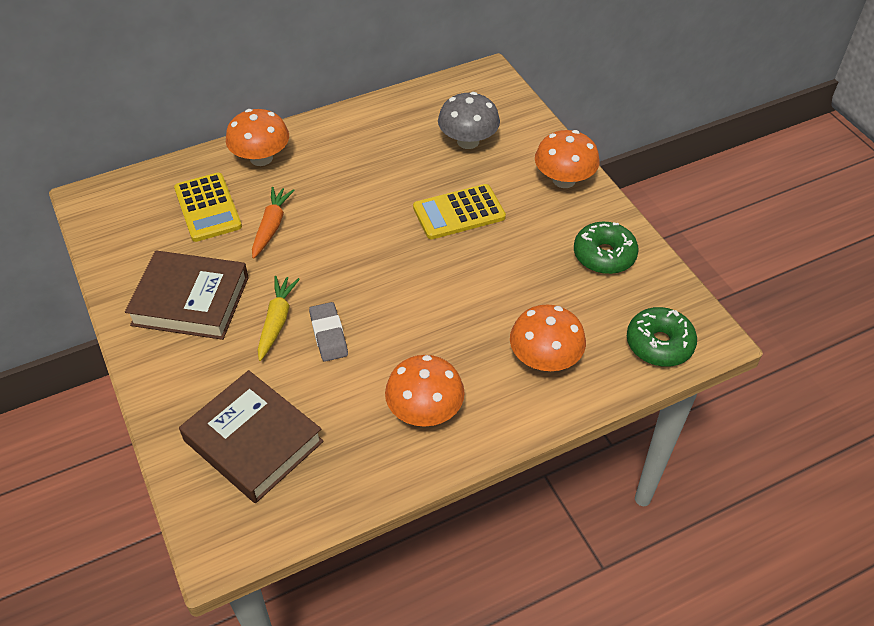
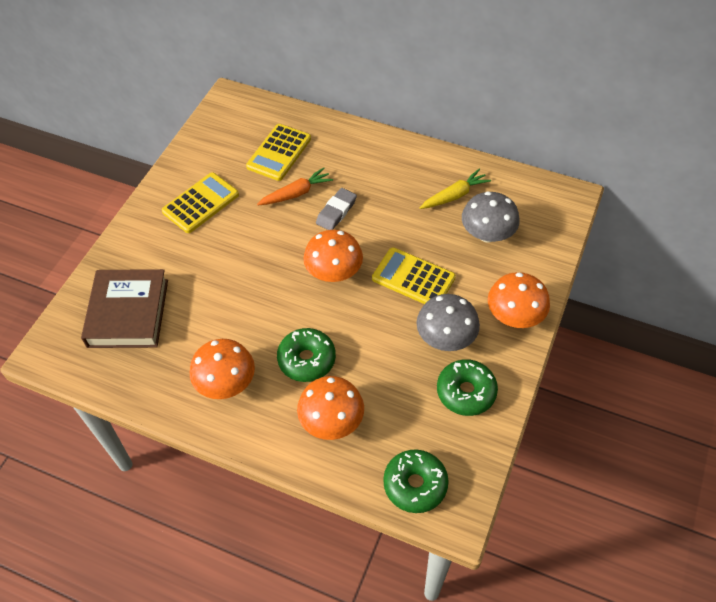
camera: 50 degrees right, 5 degrees up
(191, 301) = (201, 203): brown book -> yellow calculator
(261, 158) = (347, 144): orange mushroom -> orange mushroom (334, 272)
(277, 321) = (225, 255): yellow carrot -> yellow carrot (454, 195)
(328, 335) = (239, 288): grey eraser -> grey eraser (336, 212)
(463, 336) = (307, 360): none -> green donut
(540, 232) = (445, 338): none -> grey mushroom

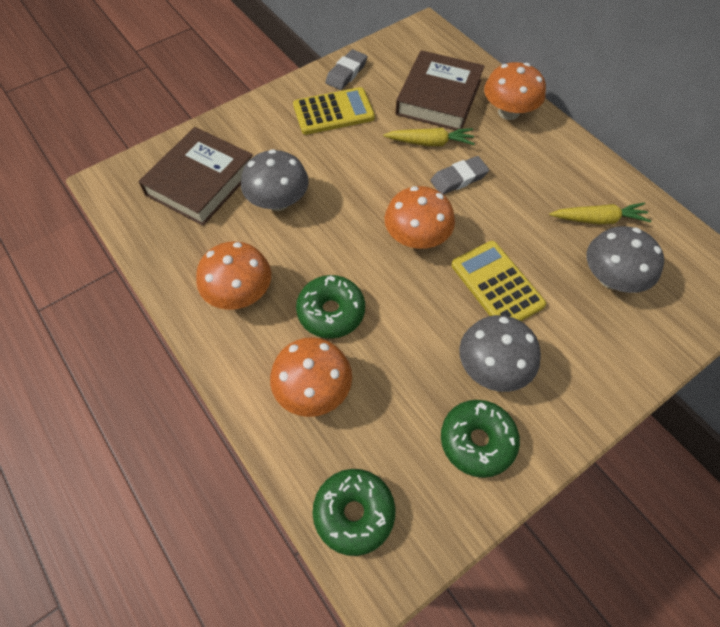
camera: 30 degrees right, 5 degrees up
(189, 165) = (346, 73): none -> grey eraser
(206, 297) = (278, 201): none -> grey mushroom
(279, 153) = (438, 97): yellow calculator -> brown book
(296, 193) = (430, 143): orange carrot -> yellow carrot
(514, 316) = (588, 385): orange mushroom -> orange mushroom (508, 112)

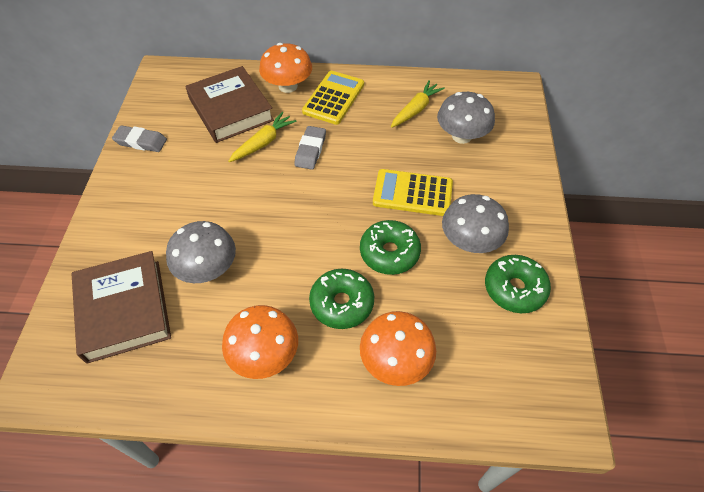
camera: 50 degrees left, 5 degrees down
(333, 112) = (167, 175): yellow calculator -> yellow calculator (333, 98)
(346, 73) = (141, 142): grey eraser -> grey eraser turned 60 degrees counterclockwise
(354, 513) = (511, 402): green donut -> green donut (389, 253)
(417, 237) = (332, 208): orange mushroom -> none

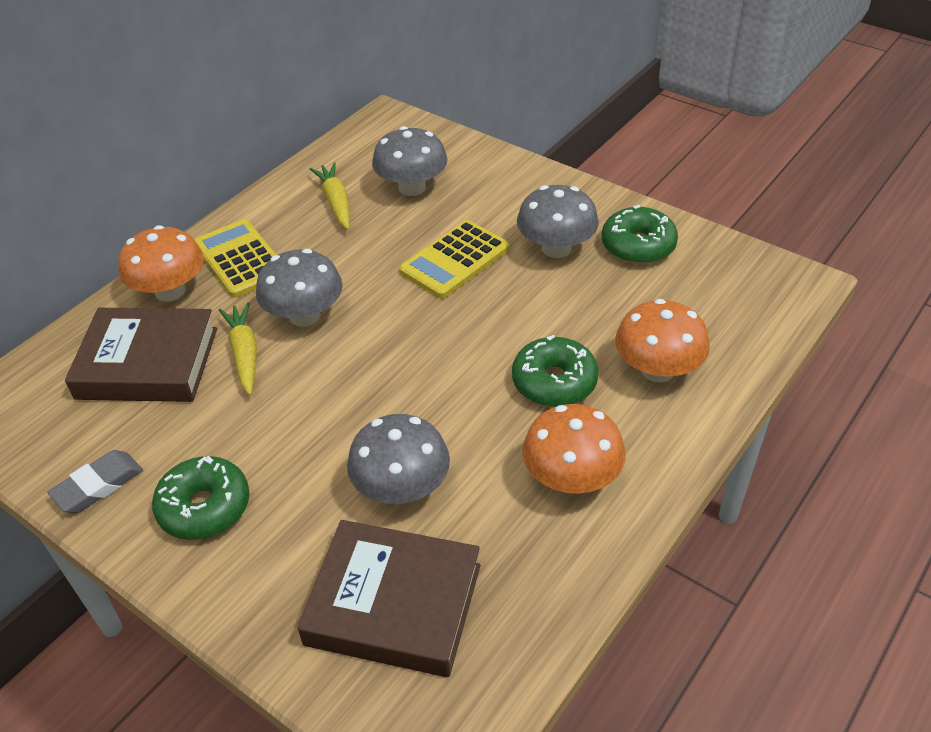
camera: 55 degrees left, 10 degrees down
(310, 150) = (304, 315): grey eraser -> grey mushroom
(389, 253) = (519, 314): green donut -> green donut (204, 507)

